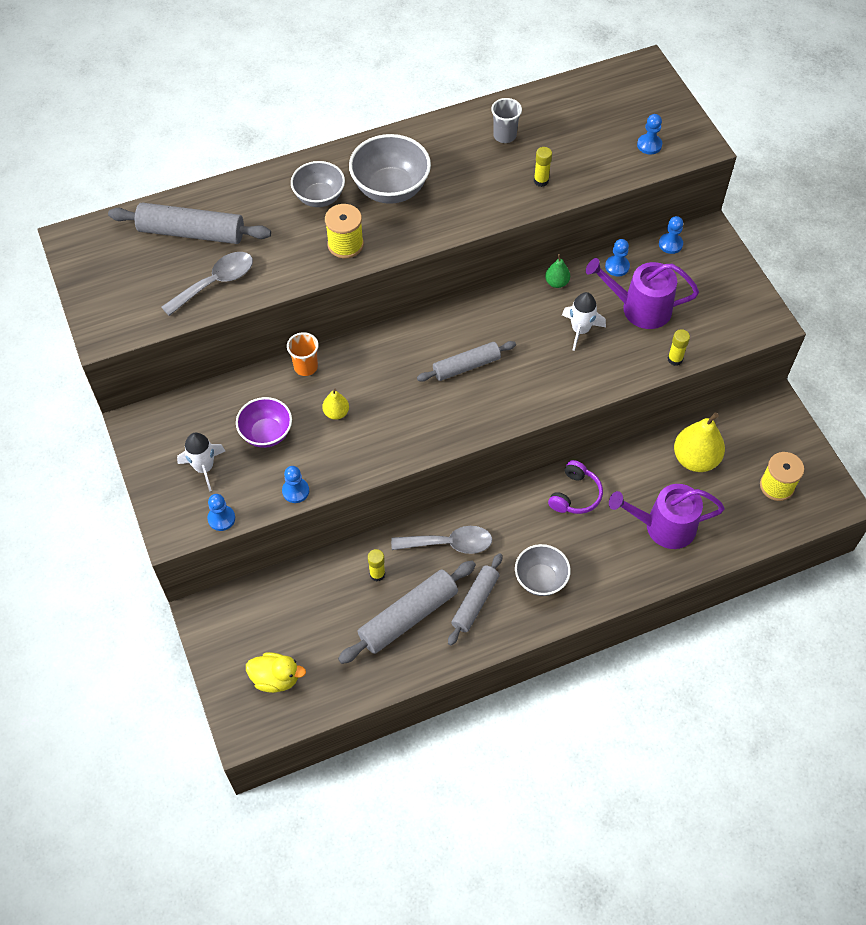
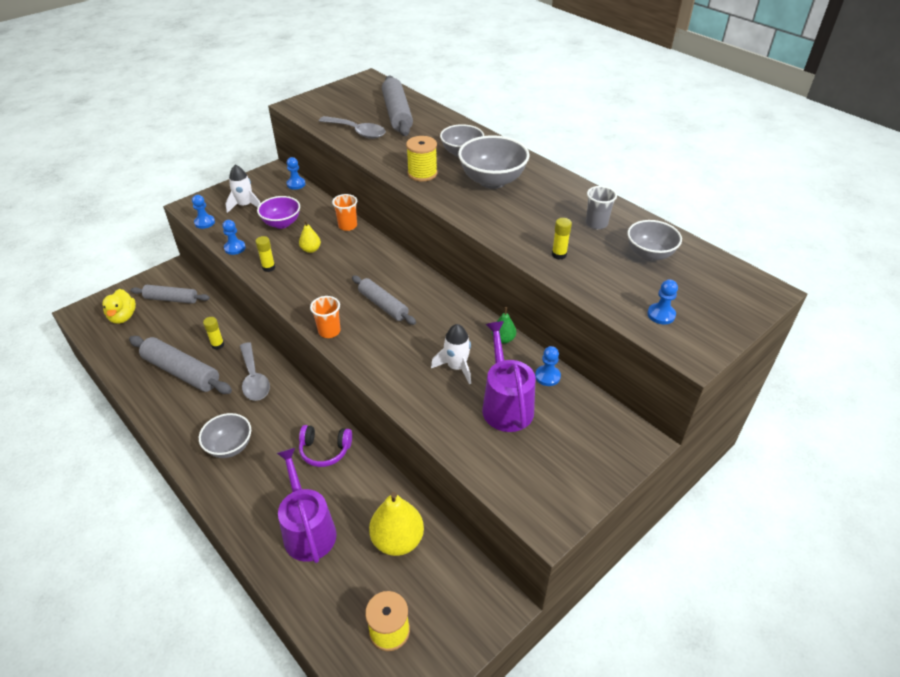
camera: 70 degrees right, 15 degrees down
(475, 602) = (200, 408): grey rolling pin -> grey rolling pin (171, 299)
(488, 422) = (329, 331): none -> orange cup
(567, 118) = (649, 254): none -> grey bowl
(670, 244) = (602, 411): blue pawn -> blue pawn (296, 184)
(675, 359) = (455, 446): yellow glue stick -> yellow glue stick (268, 267)

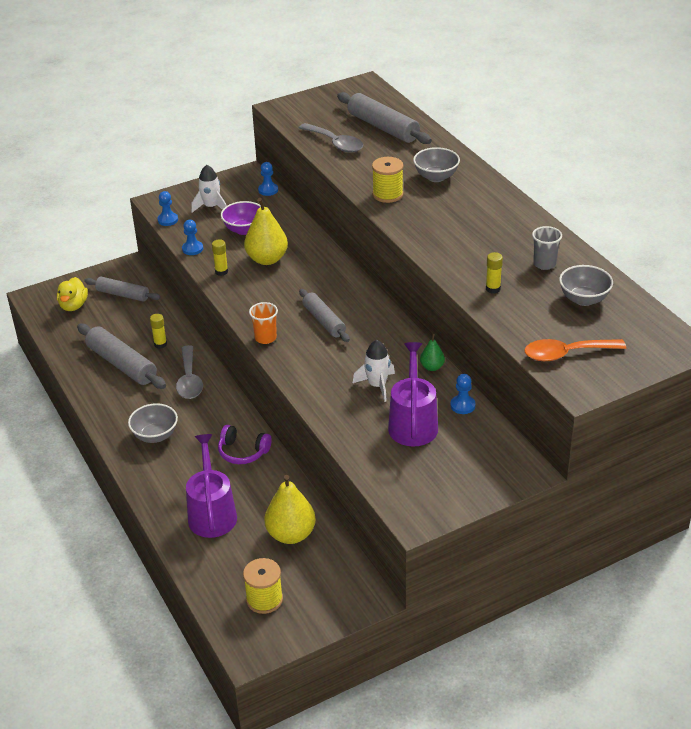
camera: 15 degrees right, 5 degrees down
(311, 249) = (267, 259): yellow pear -> yellow pear, size x1.96
(347, 226) = (310, 240): orange cup -> none
(397, 114) = (383, 127): grey rolling pin -> grey rolling pin turned 45 degrees counterclockwise
(492, 181) = (456, 209): grey bowl -> none
(661, 315) = (566, 354): blue pawn -> orange spoon

